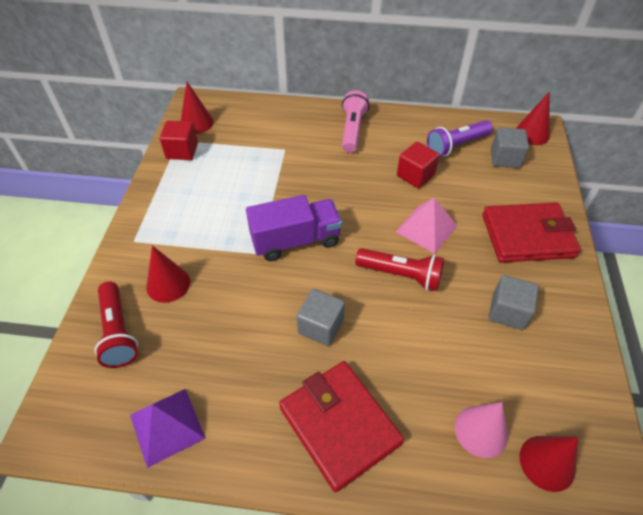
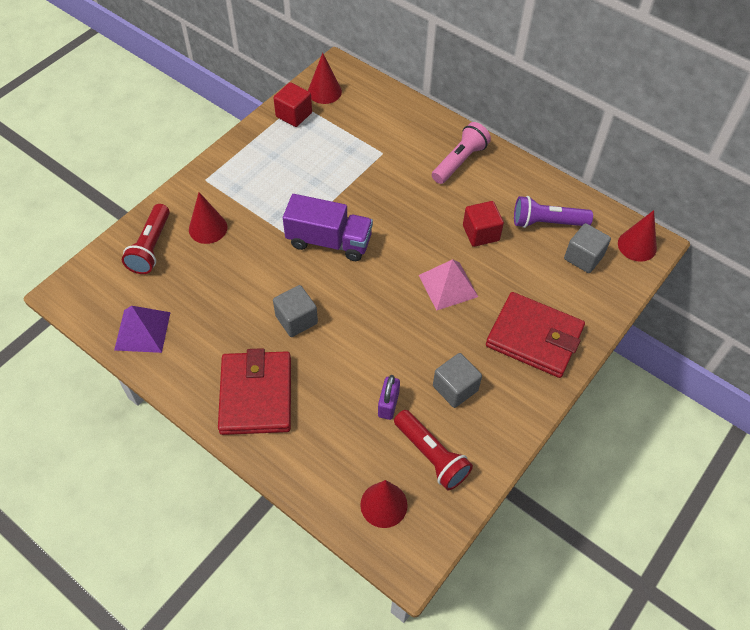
camera: 30 degrees right, 5 degrees up
(401, 275) = (392, 313): red flashlight -> red flashlight (431, 456)
(467, 360) = (388, 404): none -> purple padlock
(481, 431) = (354, 457): pink cone -> none

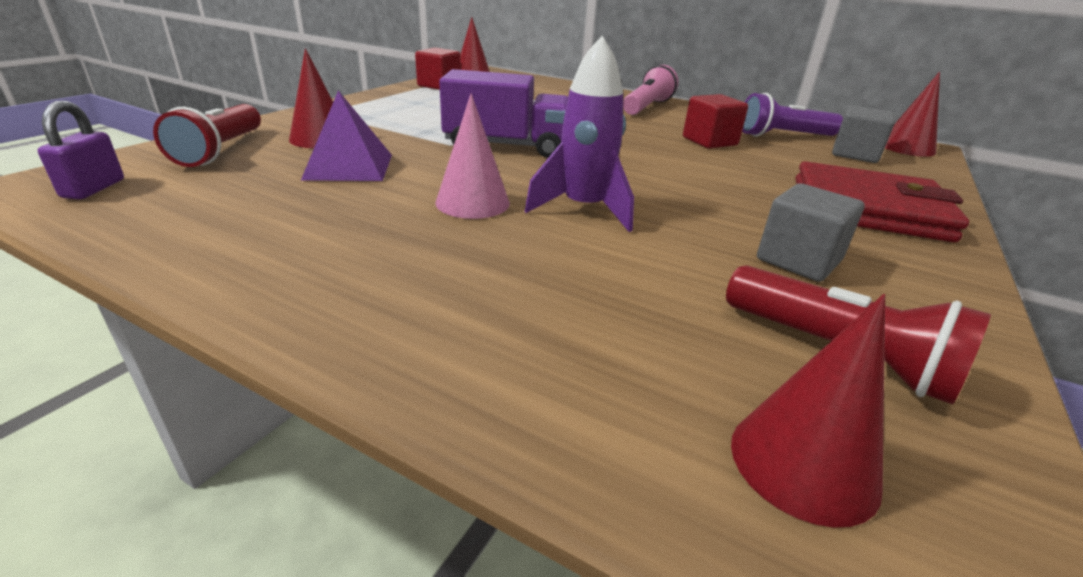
camera: 10 degrees left, 25 degrees down
(142, 331) = (165, 219): purple pyramid -> purple pyramid (349, 166)
(256, 395) = (402, 286): red wallet -> none
(296, 319) = (472, 202): grey cube -> pink cone
(358, 330) = (584, 209): none -> purple rocket
(388, 404) = (690, 285): purple padlock -> purple padlock (93, 188)
(448, 286) = (699, 173): pink pyramid -> none

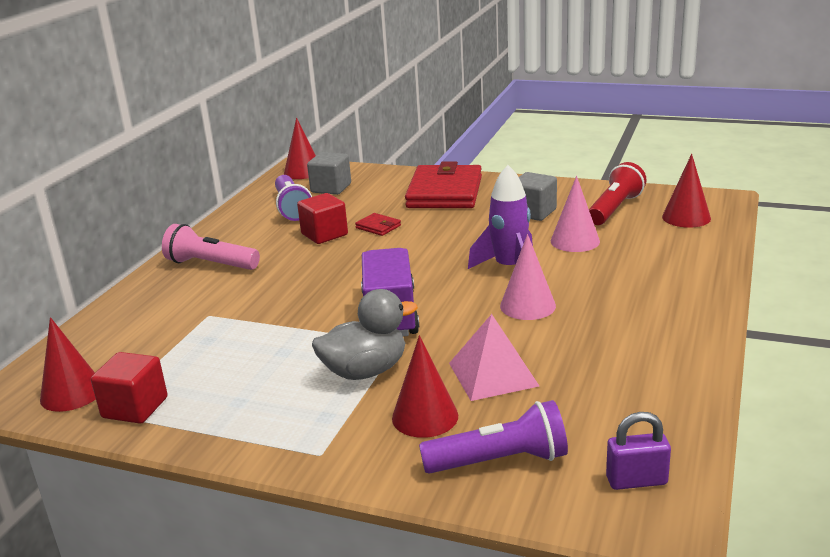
camera: 95 degrees left, 5 degrees down
(220, 150) = (500, 461): red flashlight -> purple flashlight
(349, 166) = (493, 374): purple pyramid -> pink pyramid
(414, 130) = (365, 371): none -> grey duck
(667, 272) = (575, 241): none -> pink cone
(731, 163) = (378, 227): none -> red wallet

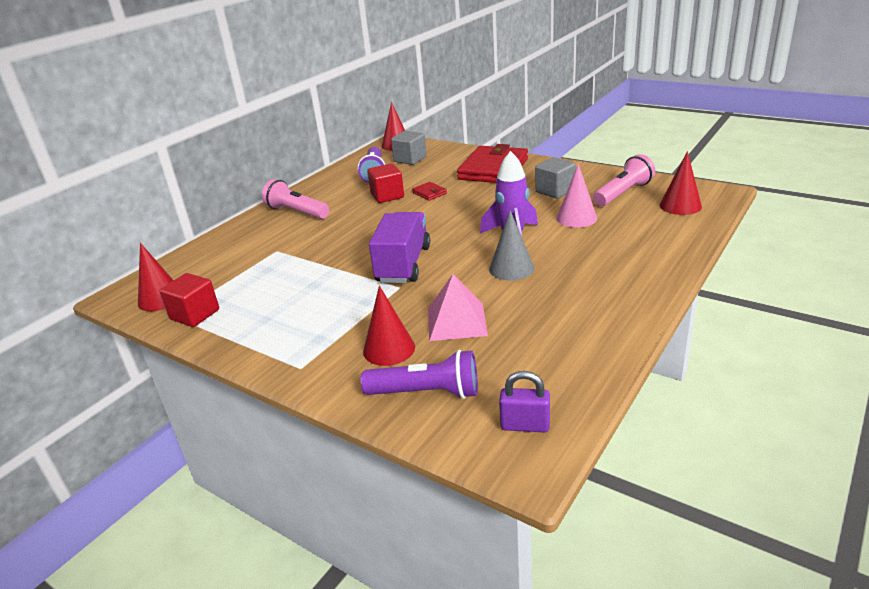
camera: 15 degrees right, 5 degrees up
(365, 371) = (363, 307): grey duck -> none
(527, 306) = (511, 268): pink cone -> grey cone
(615, 209) = (623, 193): red flashlight -> pink flashlight

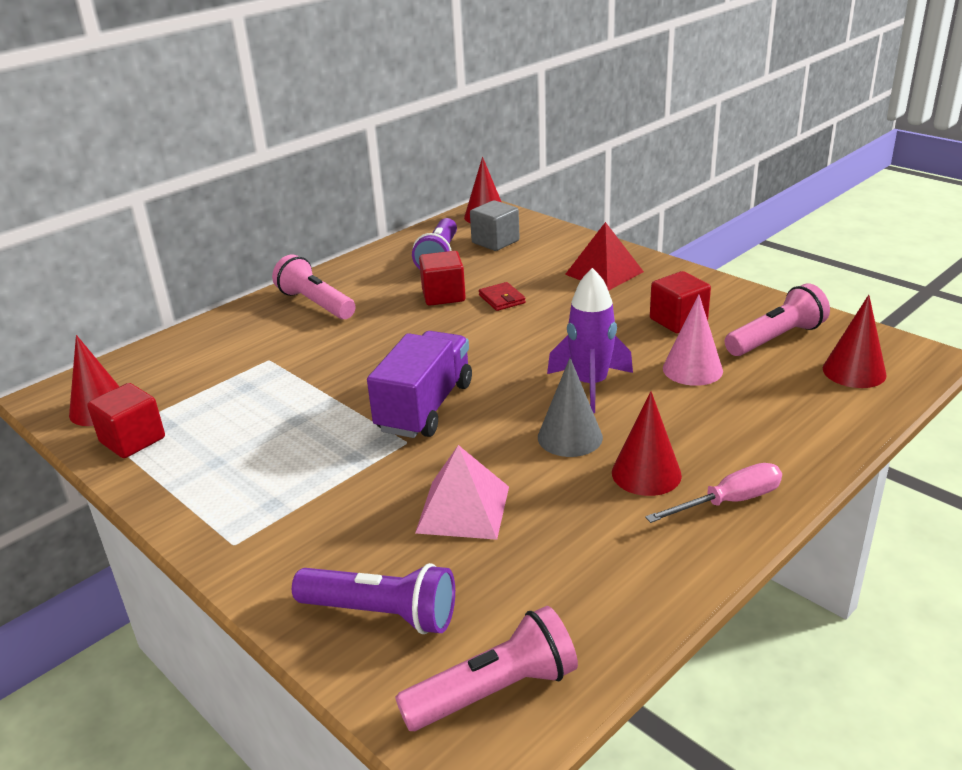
camera: 10 degrees right, 0 degrees up
(389, 349) = (357, 536): red cone -> red cone (646, 473)
(493, 169) = (604, 273): red wallet -> red pyramid
(525, 425) = (494, 691): purple padlock -> pink flashlight
(555, 191) = (678, 321): grey cube -> red cube
(632, 290) = (729, 502): none -> pink screwdriver

